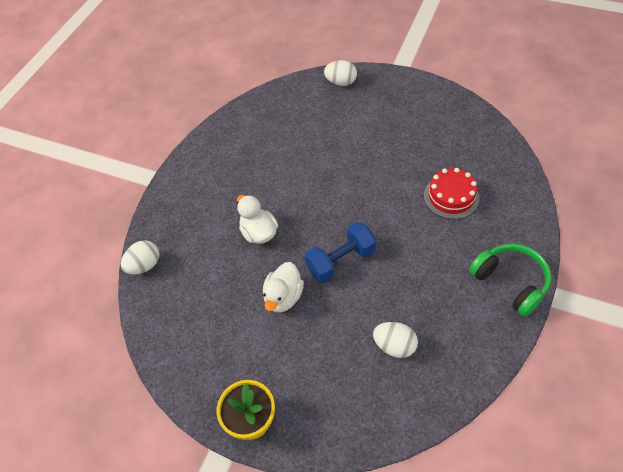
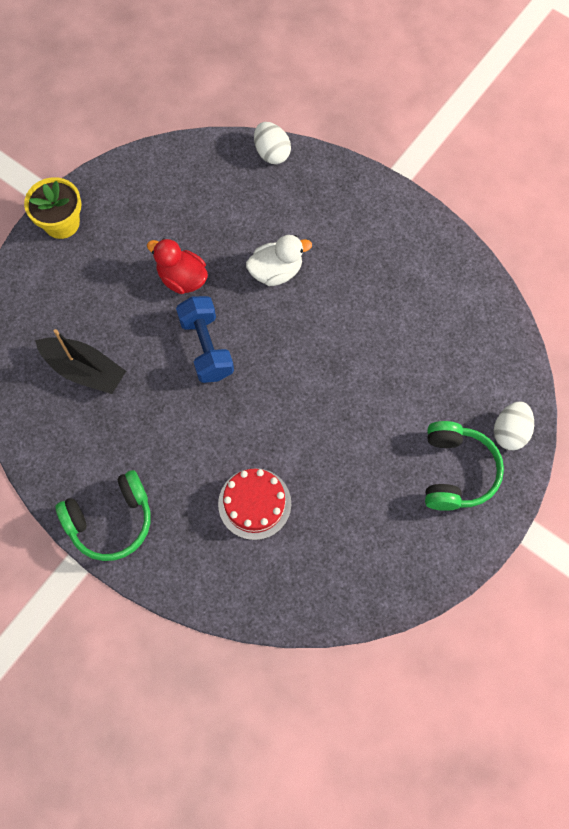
camera: 100 degrees right, 15 degrees up
(283, 297) = (182, 278): white duck -> red duck
(378, 101) = (456, 471): none -> green headphones
(394, 346) = (84, 370): white egg -> black boat

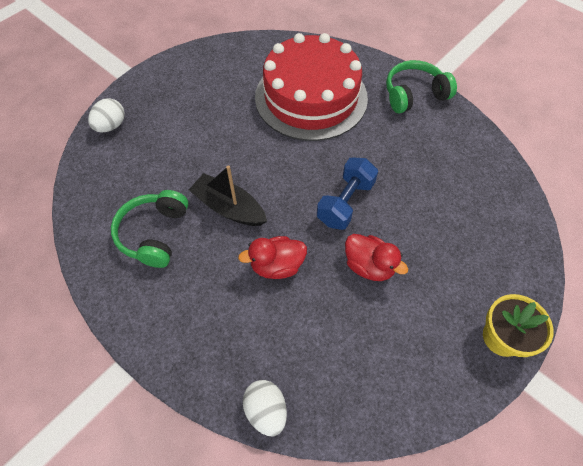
camera: 175 degrees left, 10 degrees down
(84, 370) = (451, 192): black boat -> black boat (229, 208)
(206, 347) = (345, 203): blue dumbbell -> blue dumbbell turned 45 degrees clockwise
(254, 503) = (311, 97): red cake -> red cake, size x2.13
(276, 271) = (277, 265): white duck -> red duck
(456, 471) = (161, 105): green headphones -> green headphones (154, 234)

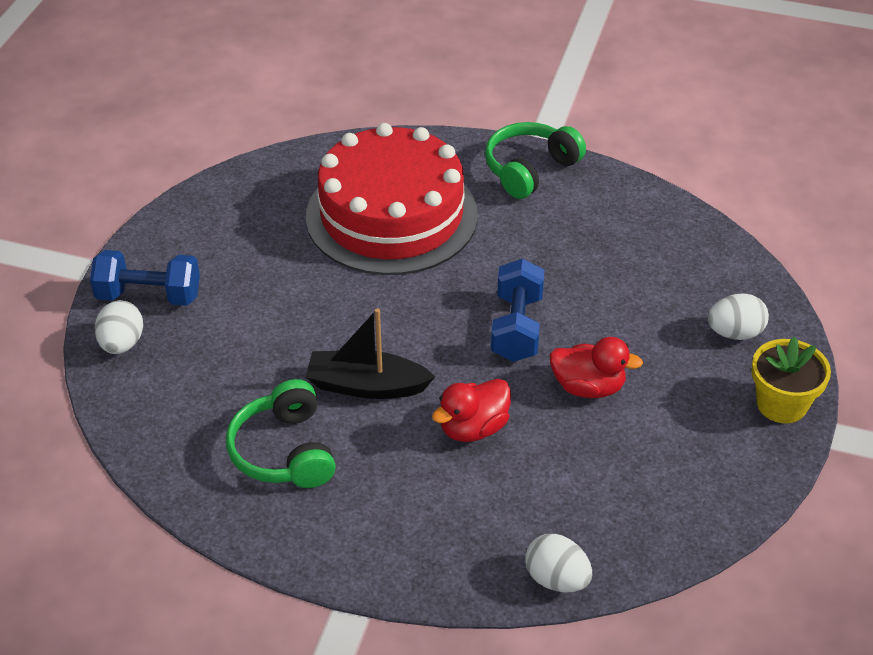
camera: 25 degrees left, 15 degrees down
(144, 101) = (149, 296): none -> blue dumbbell
(494, 265) = (735, 333): none -> white egg

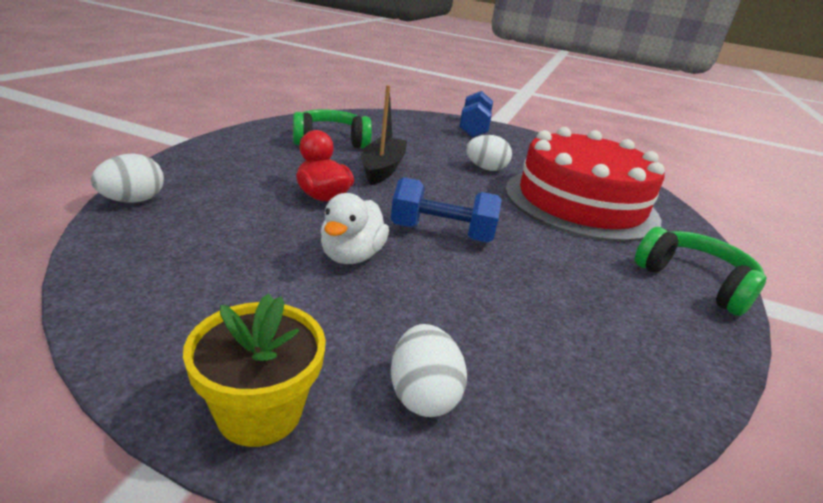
camera: 90 degrees right, 15 degrees down
(122, 344) = (433, 120): white egg -> white egg (485, 169)
(588, 387) = (351, 256): red duck -> white duck

